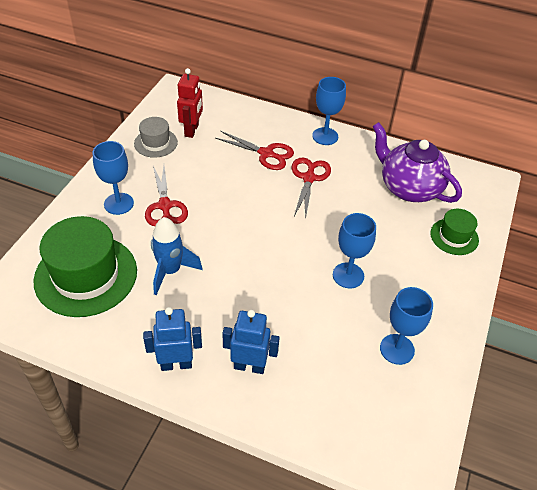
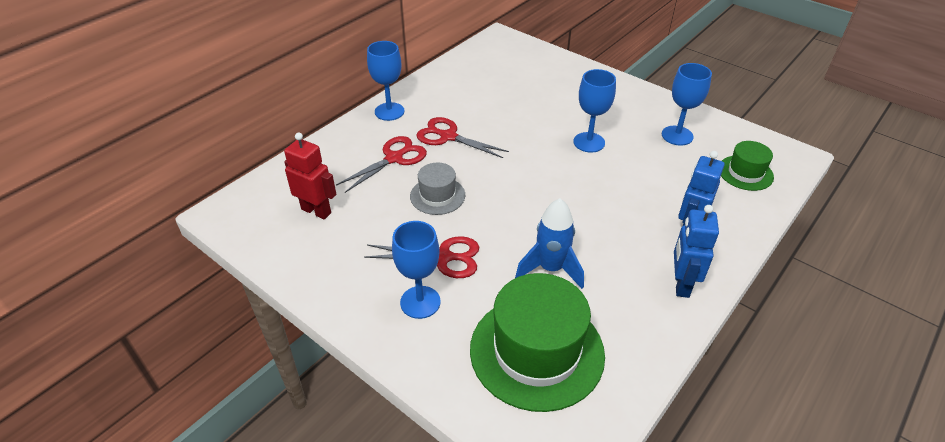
camera: 70 degrees left, 5 degrees down
(156, 143) = (321, 249): grey hat -> grey hat (437, 196)
(409, 188) = (489, 80): purple teapot -> none
(454, 236) = (559, 73): green hat -> green hat (745, 173)

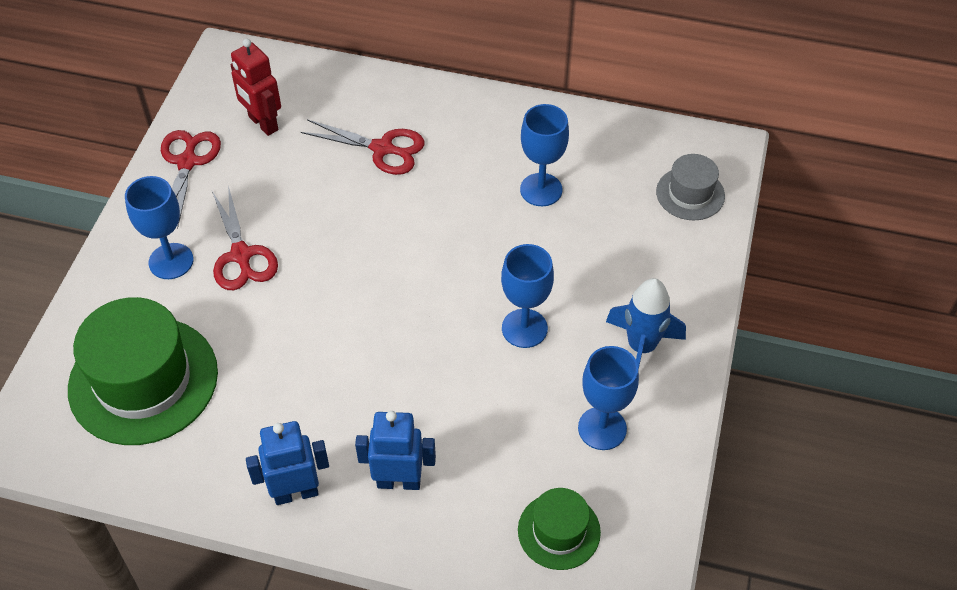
camera: 65 degrees right, 10 degrees up
(316, 211) = (263, 124): red robot -> red robot turned 135 degrees clockwise
(389, 111) = (469, 107): blue goblet -> blue goblet (541, 190)
(437, 196) = (337, 213): grey hat -> grey hat (690, 194)
(448, 136) = (452, 181): red scissors -> red scissors (187, 162)
(550, 269) = (266, 357): blue rocket -> blue rocket (641, 347)

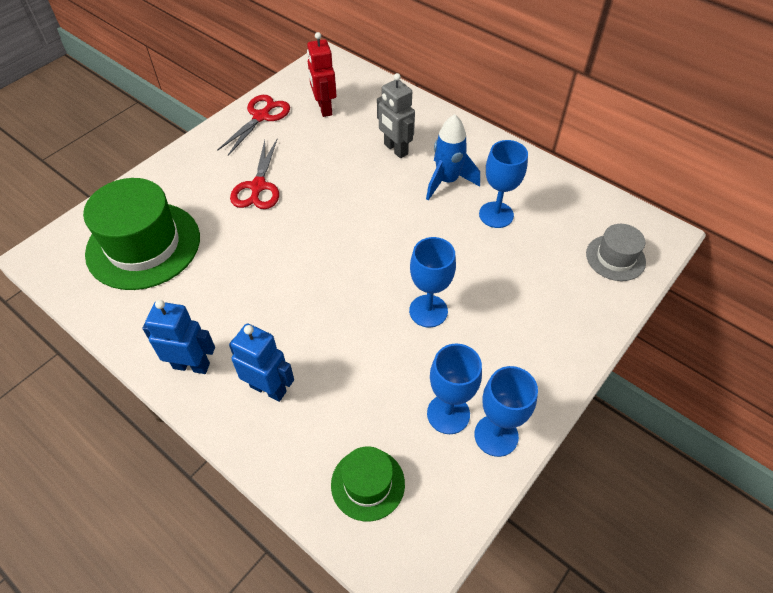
camera: 25 degrees right, 0 degrees up
(171, 261) = (211, 174): blue goblet -> blue goblet (496, 435)
(382, 149) = (395, 149): red scissors -> grey robot
(641, 347) = (514, 362): blue rocket -> blue rocket (447, 181)

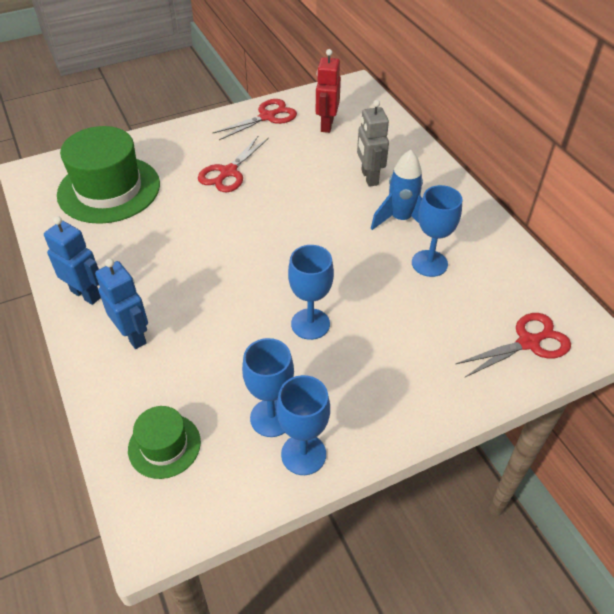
camera: 25 degrees right, 5 degrees down
(615, 258) = (528, 343): grey hat -> red scissors

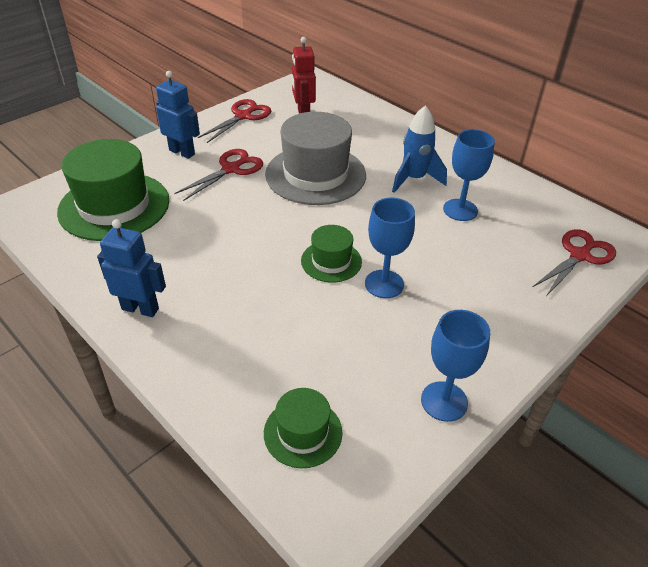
camera: 20 degrees left, 5 degrees down
(133, 335) = (213, 336): blue robot -> blue robot (182, 152)
(228, 172) = (231, 169): red scissors -> red scissors turned 150 degrees counterclockwise
(271, 417) = (395, 376): blue goblet -> none
(273, 288) = (331, 261): none -> green hat
(305, 194) = (315, 174): none -> grey hat
(369, 177) = (366, 150): grey robot -> none

